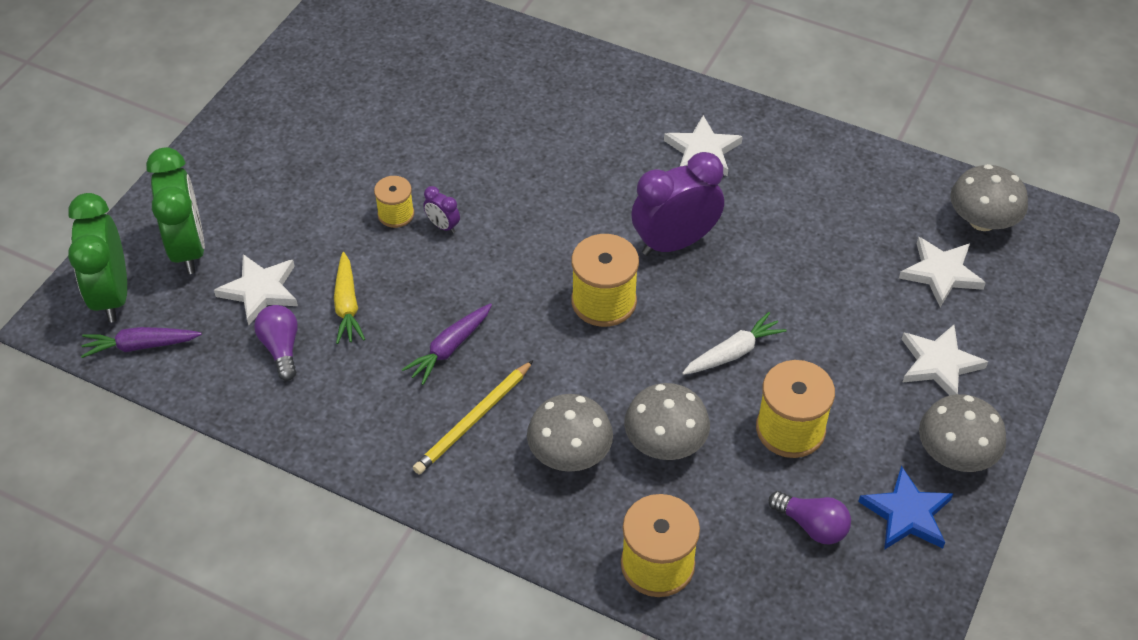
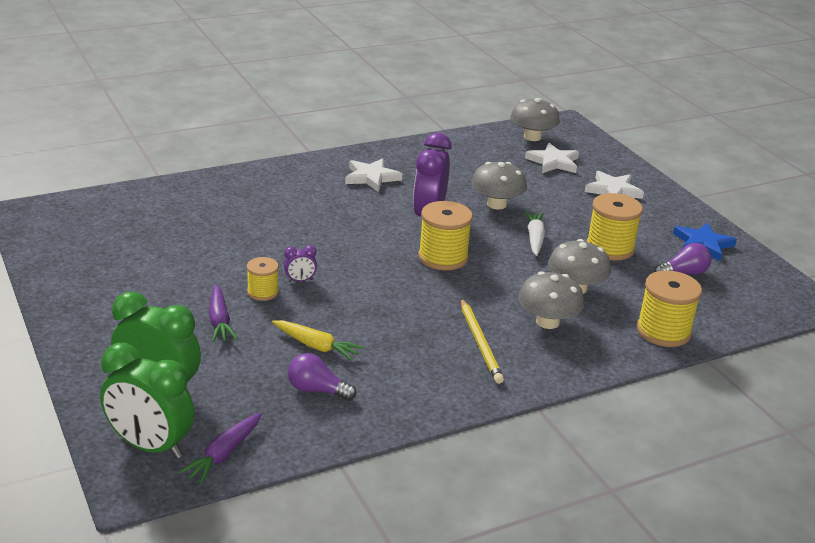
camera: 55 degrees left, 20 degrees down
(260, 290) = (249, 375): white star -> none
(449, 348) = (408, 325): purple carrot -> purple carrot (219, 321)
(955, 454) = (677, 214): grey mushroom -> grey mushroom (496, 204)

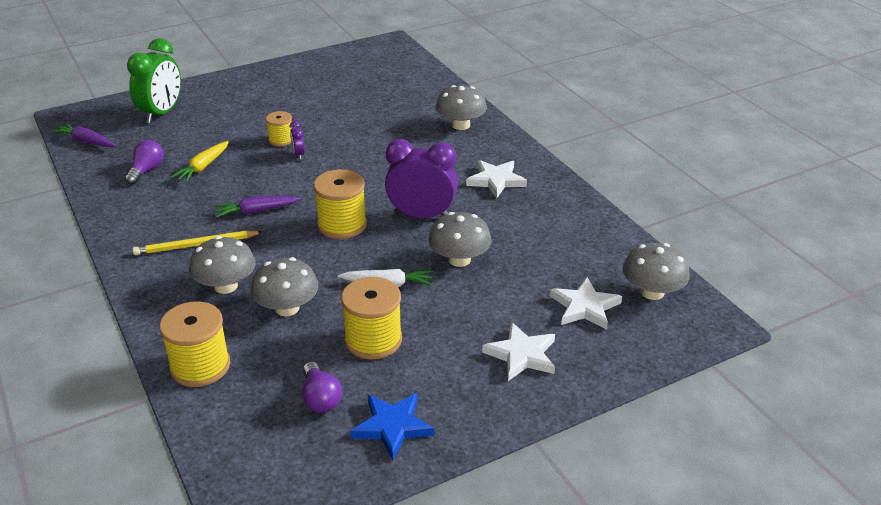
camera: 90 degrees right, 5 degrees up
(150, 446) = (102, 117): green clock -> none
(219, 321) = (241, 126): purple carrot -> purple carrot (256, 211)
(259, 185) = (460, 125): none -> grey mushroom

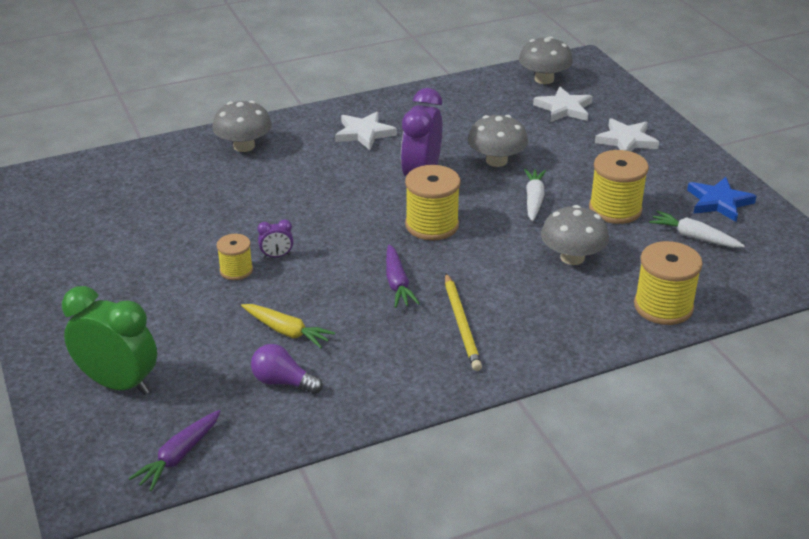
camera: 85 degrees left, 0 degrees up
(226, 286) = (537, 298): grey mushroom -> none
(320, 398) = (693, 237): purple light bulb -> white carrot

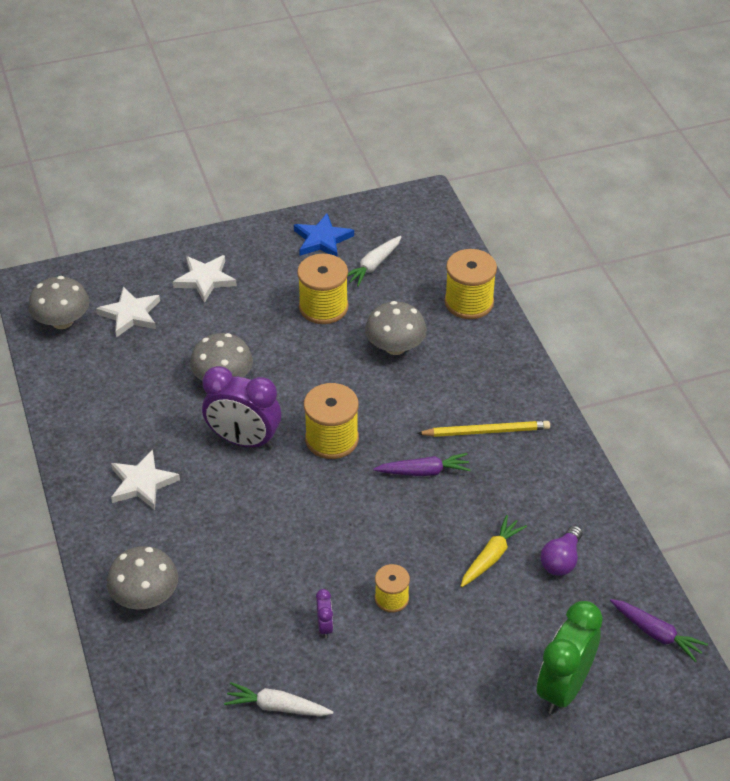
camera: 85 degrees left, 10 degrees up
(277, 256) = (370, 564): purple clock -> purple clock (325, 626)
(534, 200) = (299, 360): white carrot -> white carrot (277, 707)

